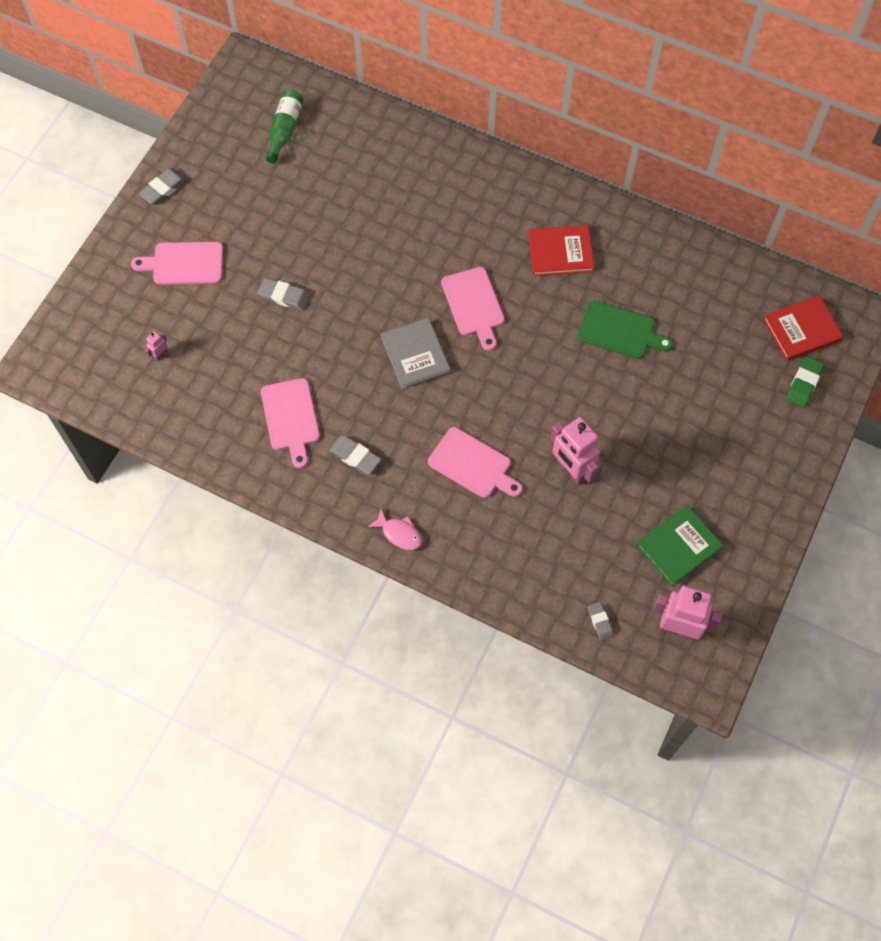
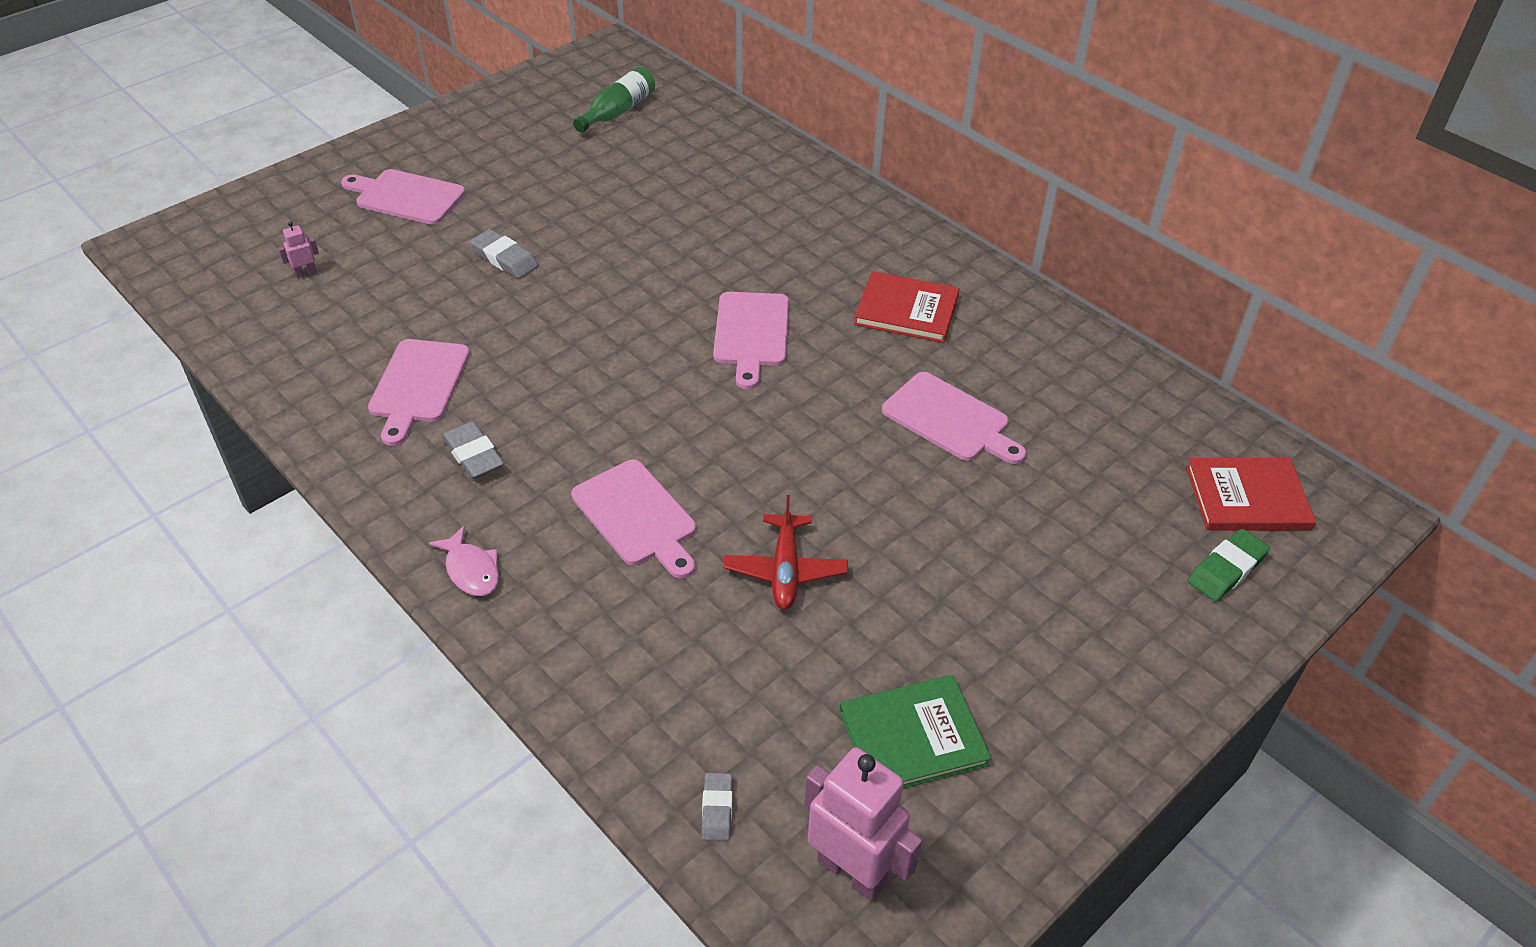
camera: 20 degrees right, 20 degrees down
(163, 188) = (436, 126): grey eraser -> none
(415, 355) = (636, 364): grey book -> none
(571, 470) = (785, 570): pink robot -> red plane
(620, 331) = (950, 419): green cutting board -> pink cutting board

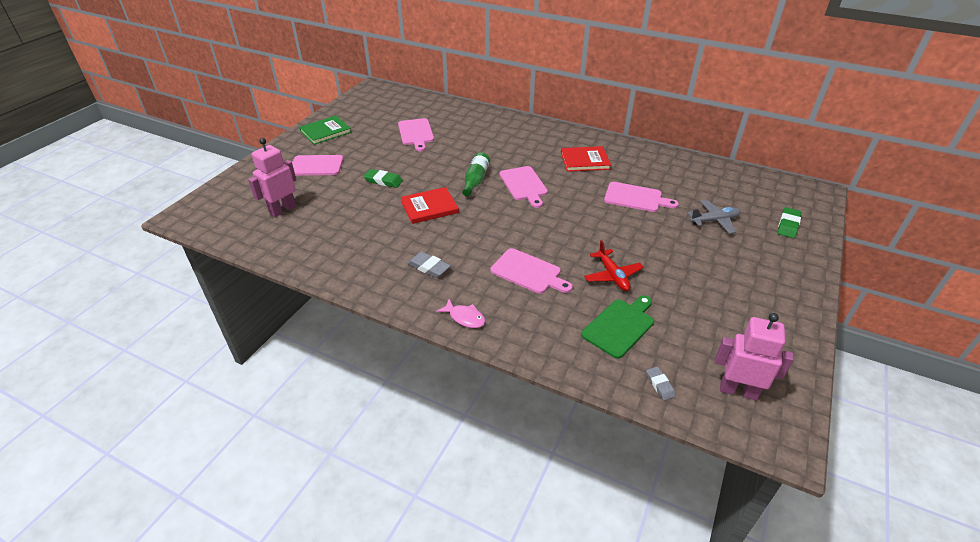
camera: 20 degrees left, 5 degrees down
(306, 273) = (282, 210): pink robot -> pink robot, size x2.34
(418, 385) = (378, 244): pink cutting board -> pink cutting board (416, 133)
(505, 258) = (383, 181): grey eraser -> green eraser
(618, 111) = (395, 111): green bottle -> green bottle (475, 180)
(727, 674) = (620, 326): none -> green cutting board
(912, 737) = (719, 327): green book -> green book (325, 131)
(1074, 515) = (714, 221): none -> grey plane
(1247, 498) = (774, 197): red book -> red book (429, 207)

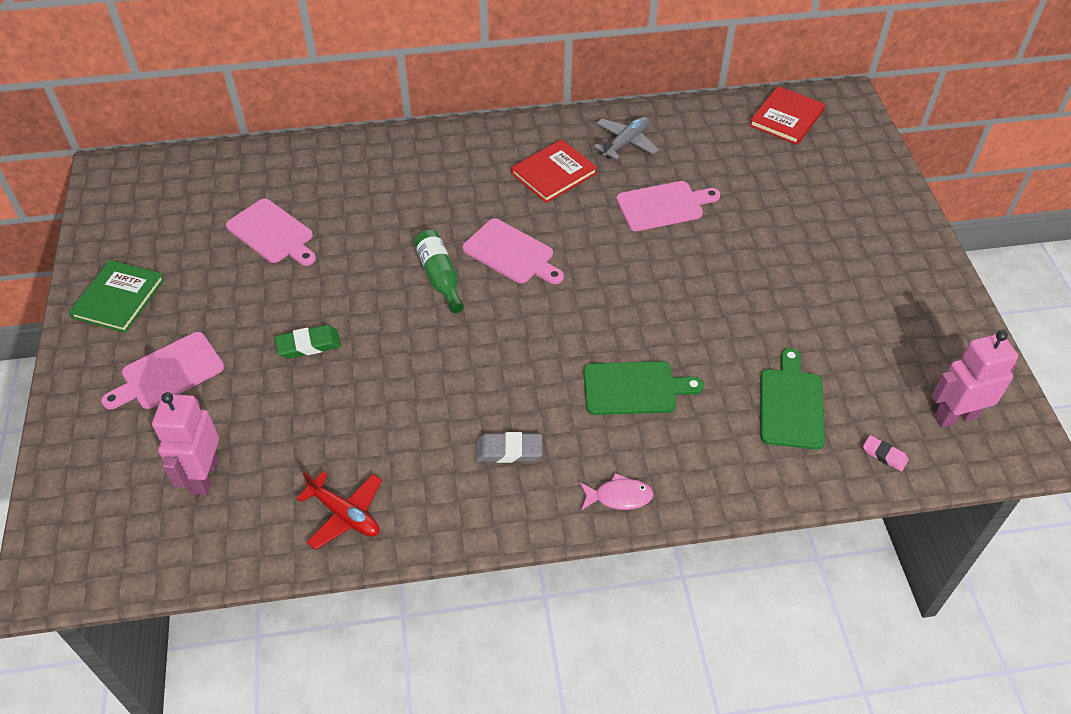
camera: 35 degrees left, 10 degrees up
(429, 207) = (419, 356): red book -> red book (786, 118)
(528, 272) = (634, 388): pink cutting board -> green cutting board
(612, 275) = (729, 339): red plane -> red plane (345, 514)
(660, 385) = (884, 455): grey eraser -> pink eraser
(714, 221) = (774, 198): grey plane -> grey plane (625, 143)
(788, 225) = (850, 165): green eraser -> none

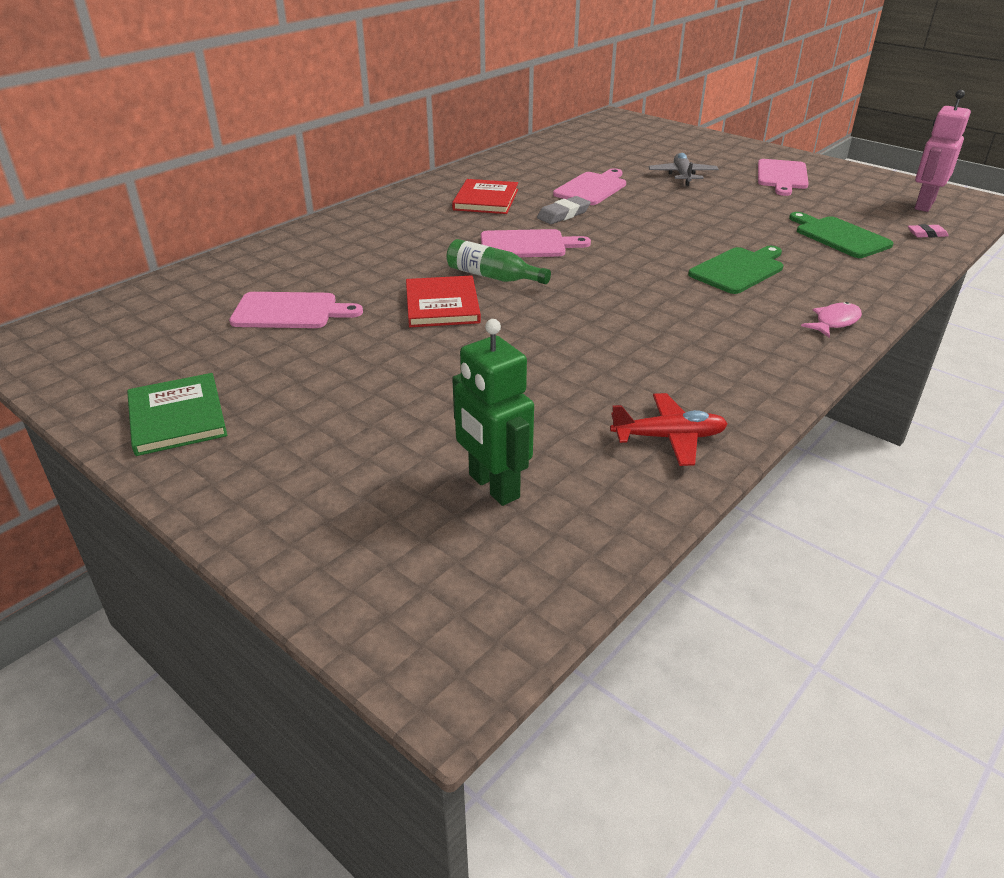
camera: 40 degrees left, 15 degrees down
(168, 373) = (328, 439): pink cutting board -> pink cutting board (782, 176)
(204, 476) = (493, 486): pink robot -> green robot
(308, 345) = (445, 358): green eraser -> none
(508, 451) = (720, 337): grey eraser -> grey eraser (563, 214)
(625, 143) = (512, 172): grey plane -> grey plane (682, 176)
(786, 118) = (596, 132): red book -> red book (442, 305)

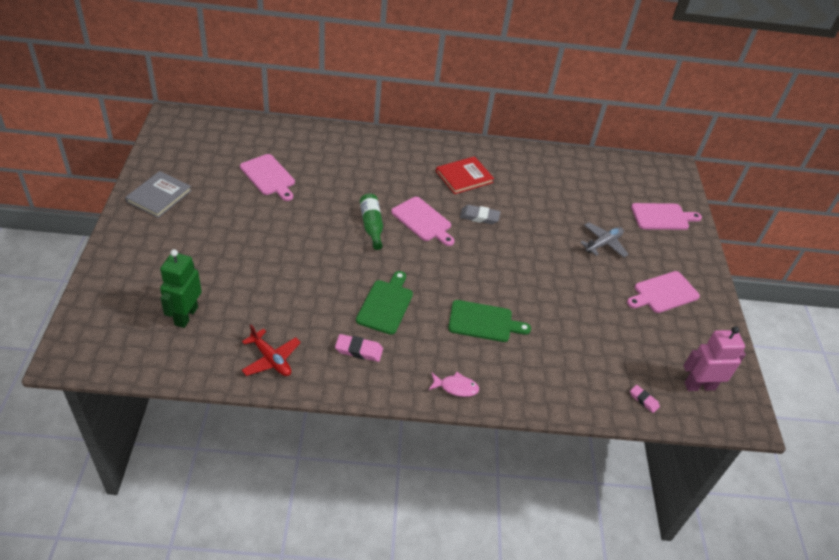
camera: 45 degrees right, 10 degrees up
(177, 417) = (159, 196): green book -> grey book
(442, 305) = (323, 223): red book -> none
(592, 188) = (532, 212): pink cutting board -> pink cutting board (662, 217)
(713, 362) = (359, 350): none -> pink eraser
(839, 236) = (587, 354): green cutting board -> green cutting board (386, 304)

